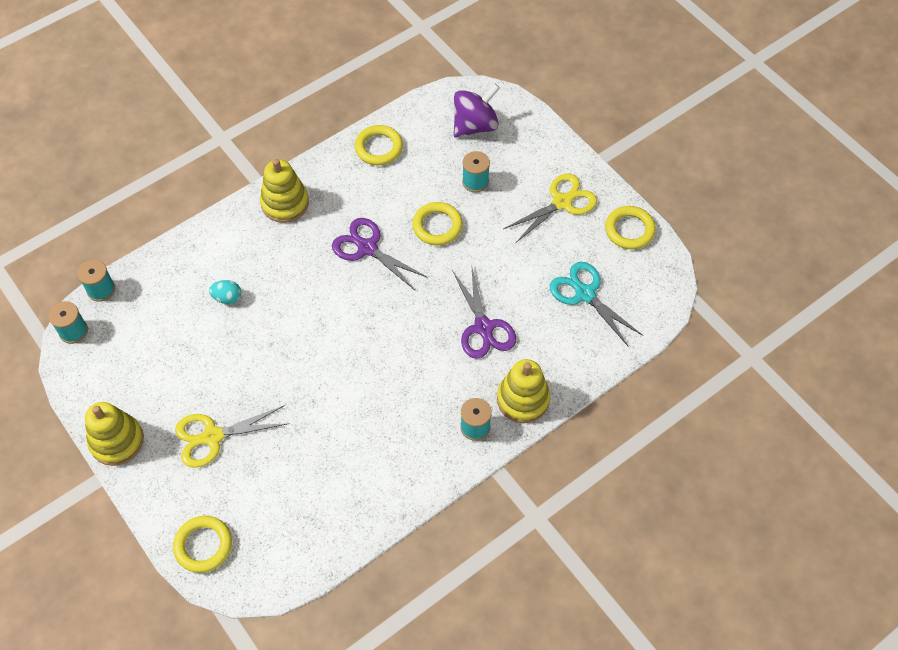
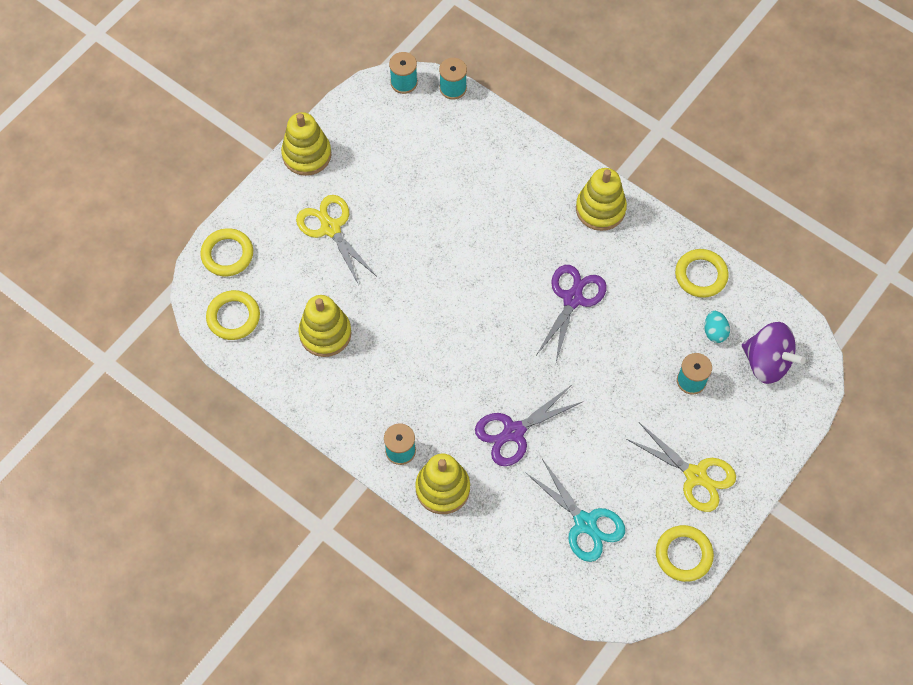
camera: 75 degrees right, 5 degrees up
(227, 298) = (476, 193): turquoise egg -> turquoise egg (714, 332)
(330, 467) = (325, 333): none -> yellow stacking toy
(437, 226) = (621, 357): yellow ring -> yellow ring (233, 317)
(584, 294) = (585, 523): turquoise scissors -> turquoise scissors turned 105 degrees clockwise

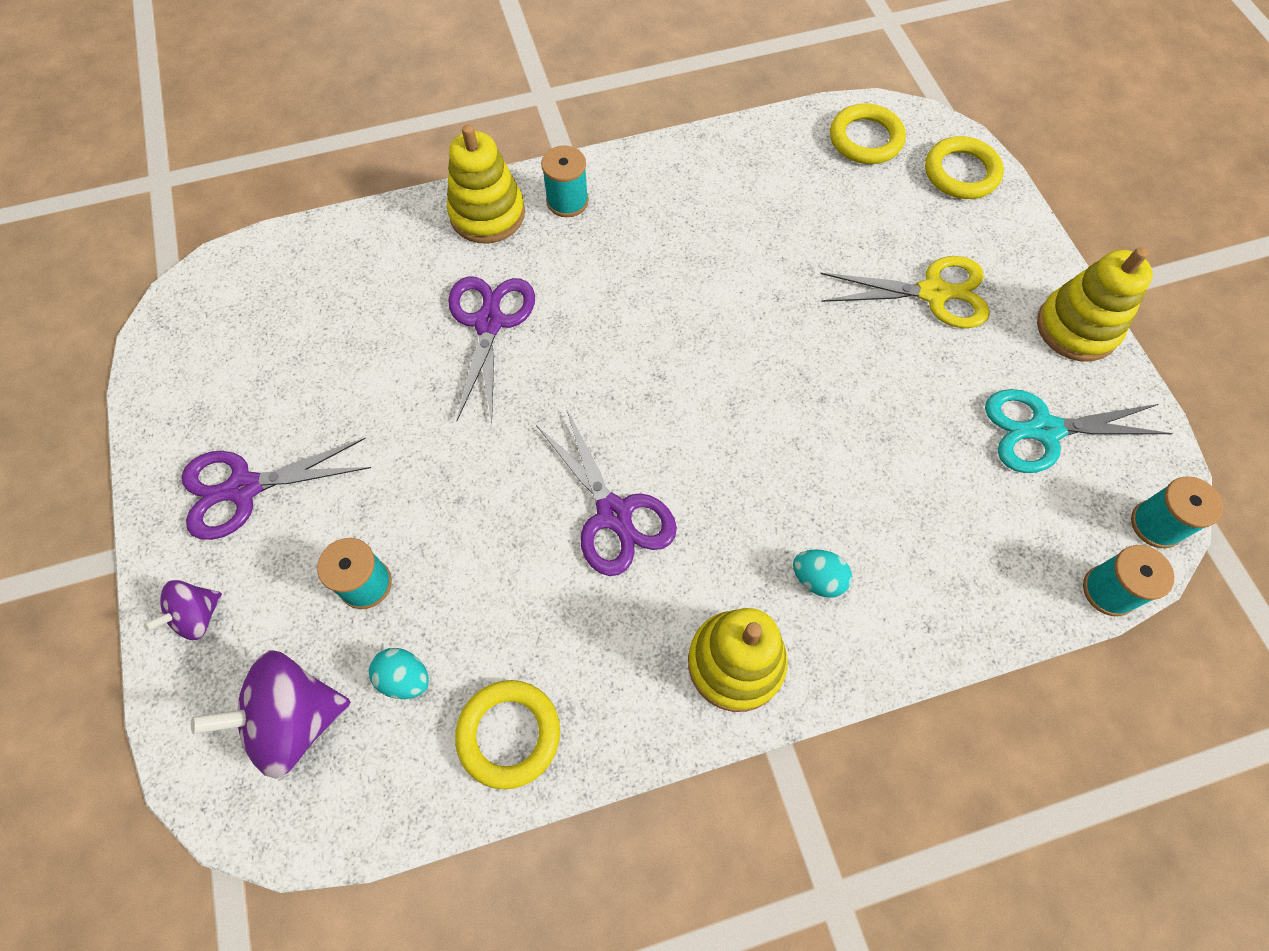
camera: 125 degrees right, 0 degrees up
(325, 333) = (777, 210): yellow stacking toy -> none
(536, 198) = (818, 579): none -> turquoise egg
(585, 523) = (313, 324): turquoise scissors -> turquoise scissors (1043, 430)
(683, 554) = (174, 402): yellow ring -> none
(696, 476) = (244, 488): yellow scissors -> purple scissors
(764, 441) = (197, 616): none -> purple spinning top

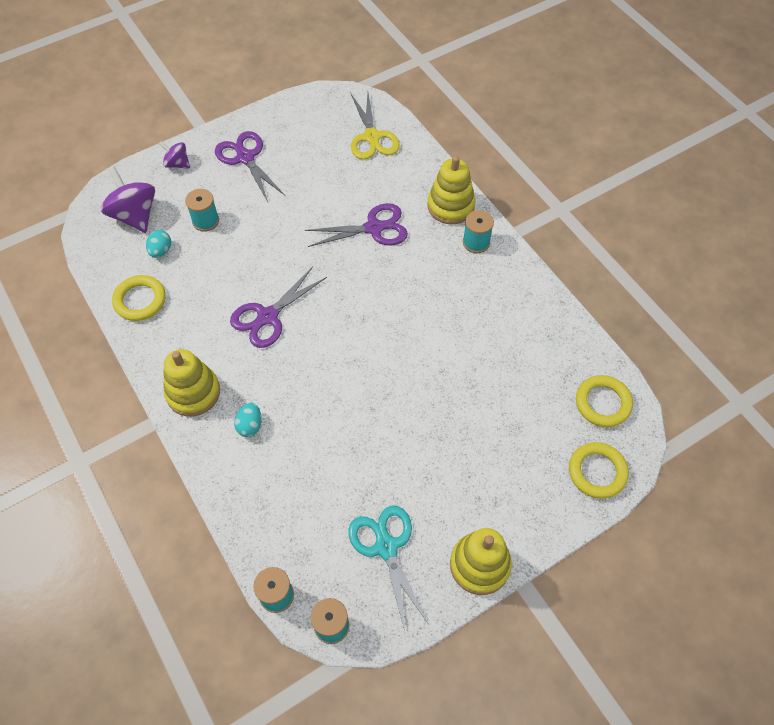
camera: 75 degrees right, 5 degrees down
(933, 293) = (478, 465): yellow scissors -> yellow scissors (372, 137)

